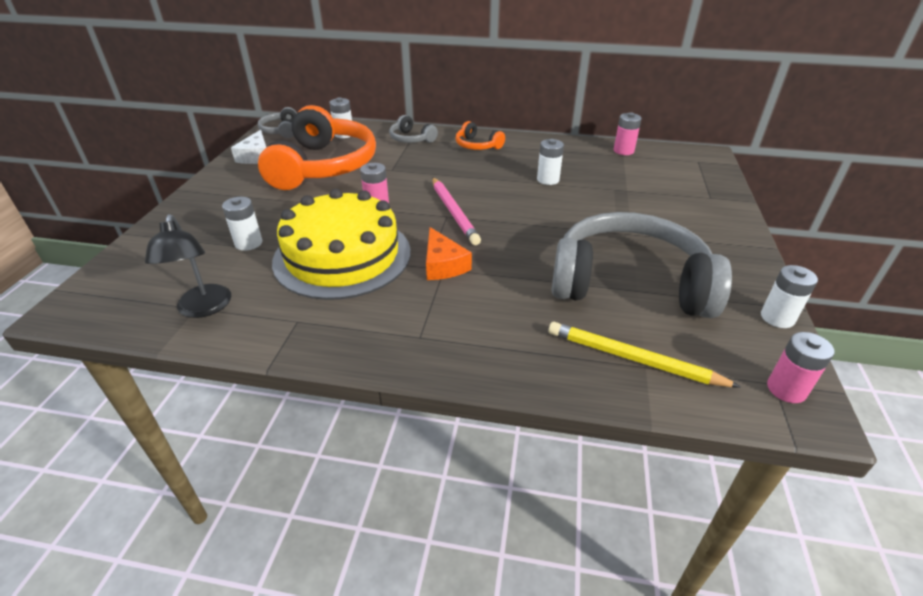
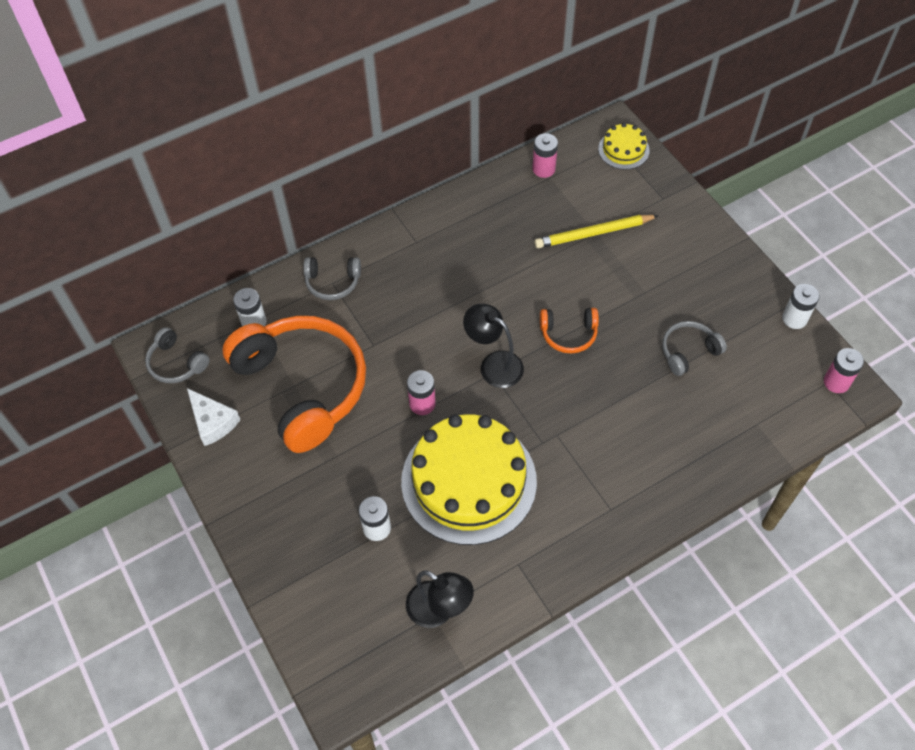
camera: 40 degrees left, 20 degrees up
(443, 265) = (551, 431): orange cheese -> none
(454, 212) = (494, 364): pink pencil -> black lamp
(477, 145) = (408, 250): orange headphones -> orange headphones (568, 334)
(548, 180) = (522, 262): white battery -> none
(629, 283) = (688, 351): grey headphones -> grey headphones, size x0.44
(633, 359) = (745, 423): yellow pencil -> yellow pencil (593, 233)
(703, 165) = (623, 149): none -> yellow cake

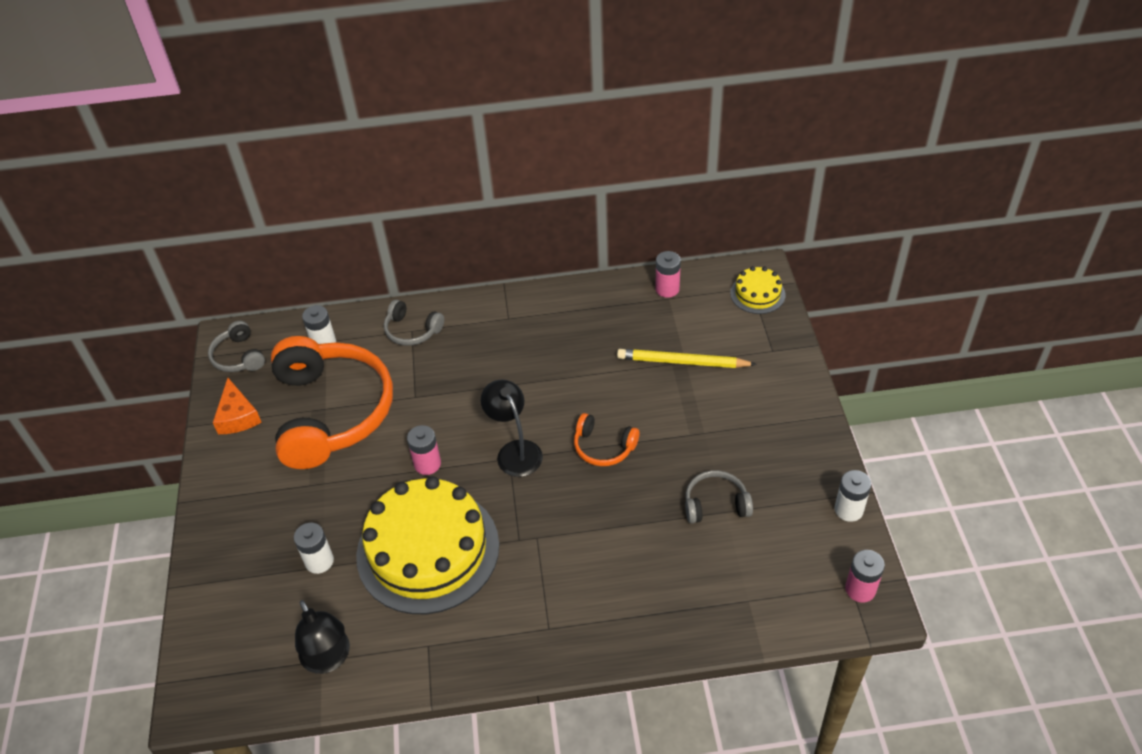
camera: 25 degrees right, 10 degrees down
(213, 422) = (237, 416): white cheese -> orange cheese

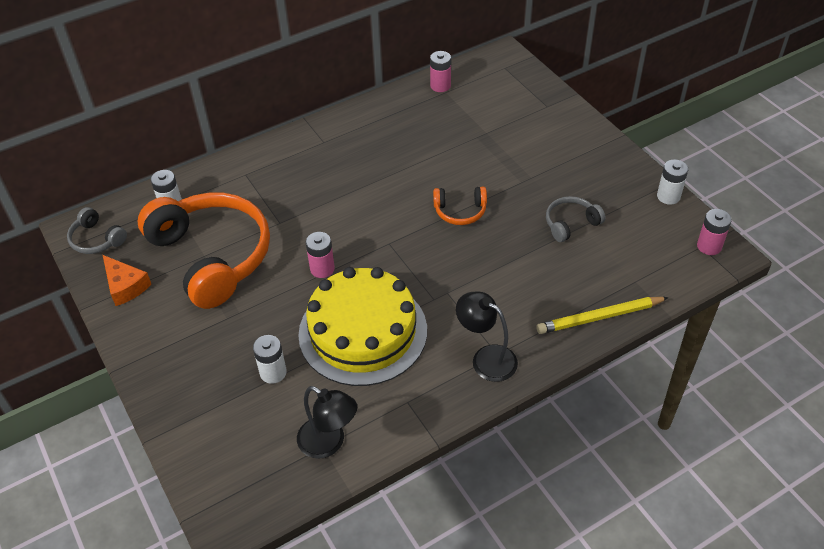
camera: 25 degrees left, 0 degrees up
(412, 330) = (246, 174): grey headphones -> none
(515, 451) = (390, 236): black lamp -> black lamp (486, 358)
(682, 362) = (484, 133): yellow pencil -> yellow pencil (599, 317)
(757, 294) = (512, 70): yellow cake -> none

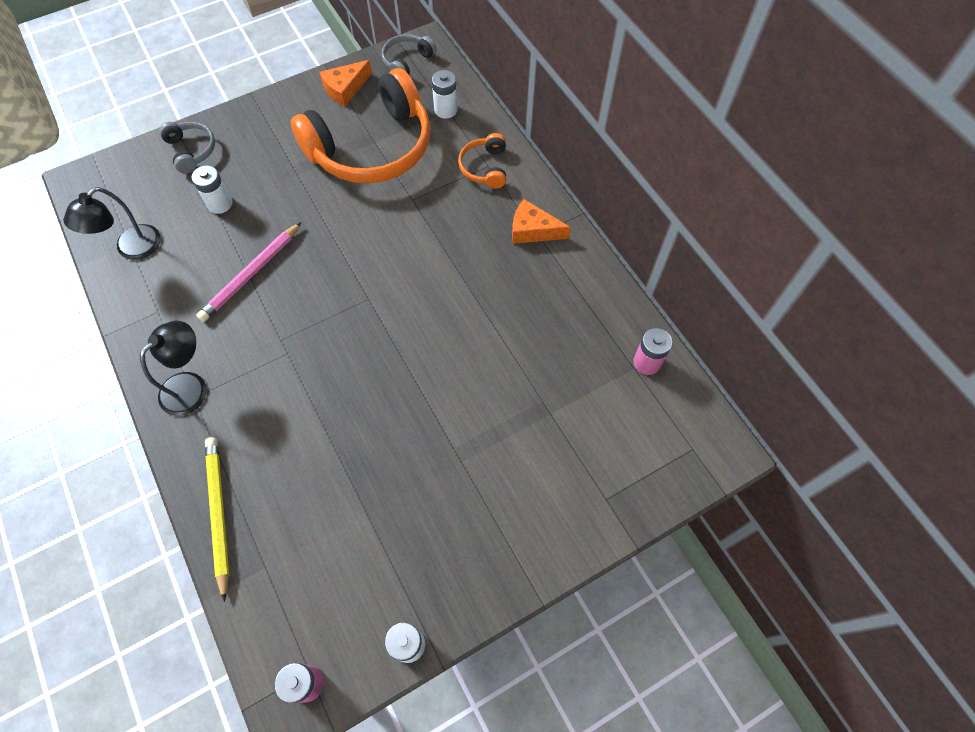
camera: 90 degrees right, 15 degrees up
(319, 145) = (533, 230): none -> orange cheese
(322, 269) = (341, 238): pink battery -> none
(363, 332) = (251, 274): yellow cake -> pink pencil
(460, 211) = (409, 373): orange headphones -> orange headphones (485, 167)
(571, 224) = (373, 501): grey headphones -> grey headphones (191, 151)

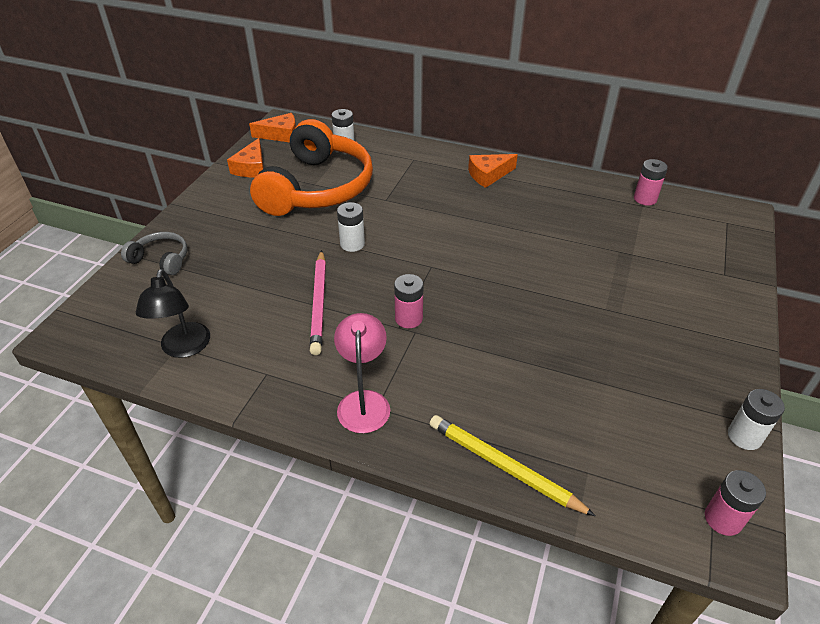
camera: 40 degrees left, 20 degrees down
(191, 386) = (364, 401): black lamp -> pink lamp
(220, 204) = (232, 277): white battery -> white battery (352, 244)
(296, 337) = (408, 318): none -> pink battery
(407, 61) = (281, 135): grey headphones -> orange cheese
(485, 167) = (413, 161): orange headphones -> none

